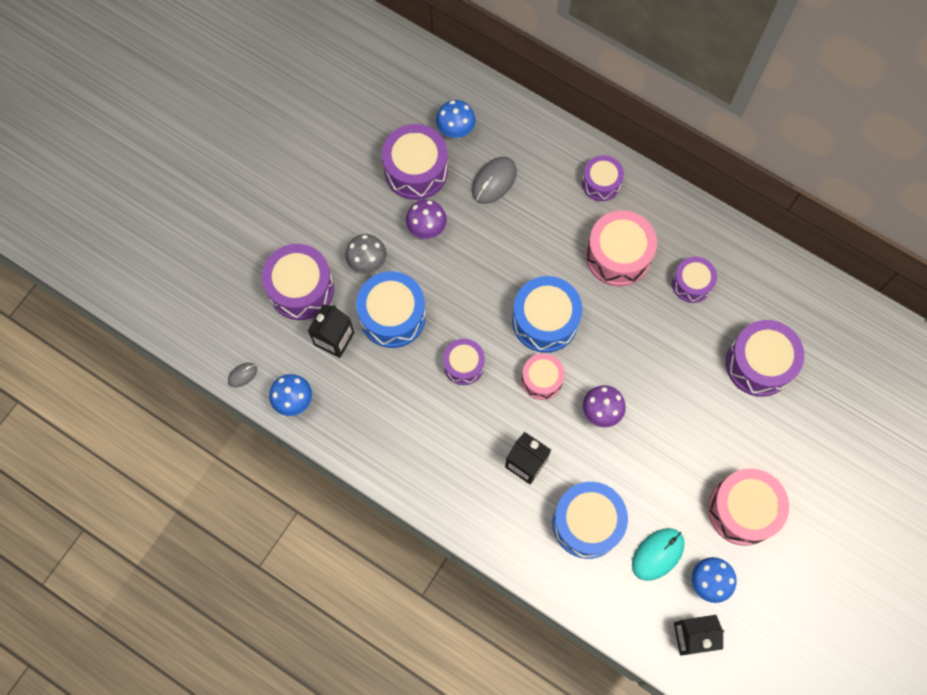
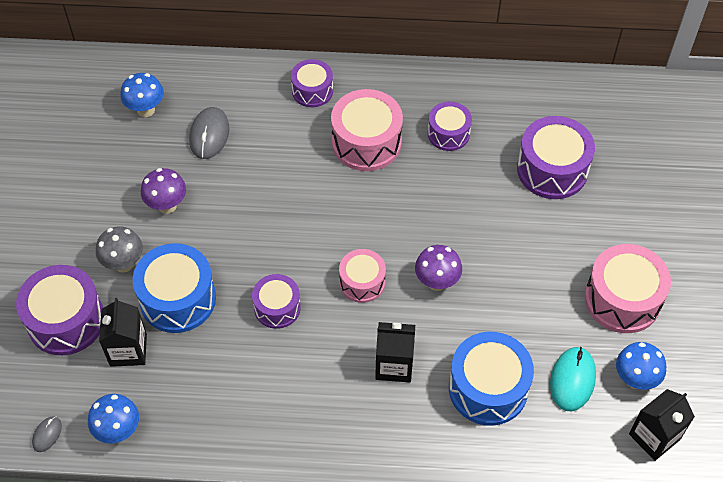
camera: 30 degrees left, 15 degrees down
(416, 170) = (126, 160): purple drum -> none
(545, 321) = (333, 229): blue drum -> none

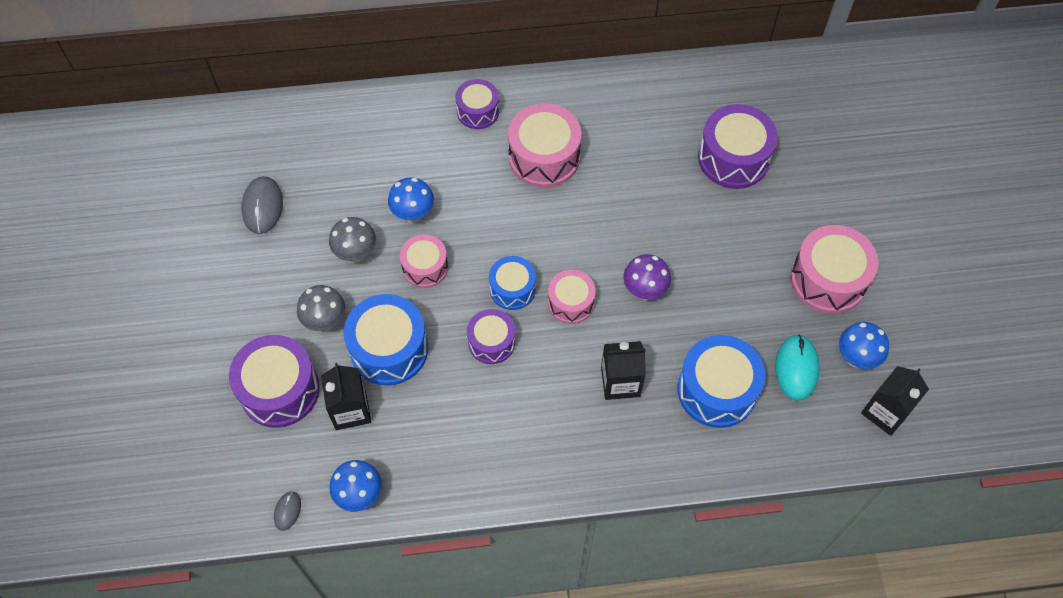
camera: 10 degrees left, 5 degrees up
(146, 110) = (311, 156): blue mushroom -> blue mushroom (413, 214)
(167, 205) = (356, 254): purple mushroom -> grey mushroom
(209, 135) = (383, 173): grey mouse -> grey mouse (262, 206)
(229, 228) = (425, 267): none -> pink drum
(308, 261) = (512, 289): none -> blue drum
(448, 133) = (624, 136): purple drum -> none

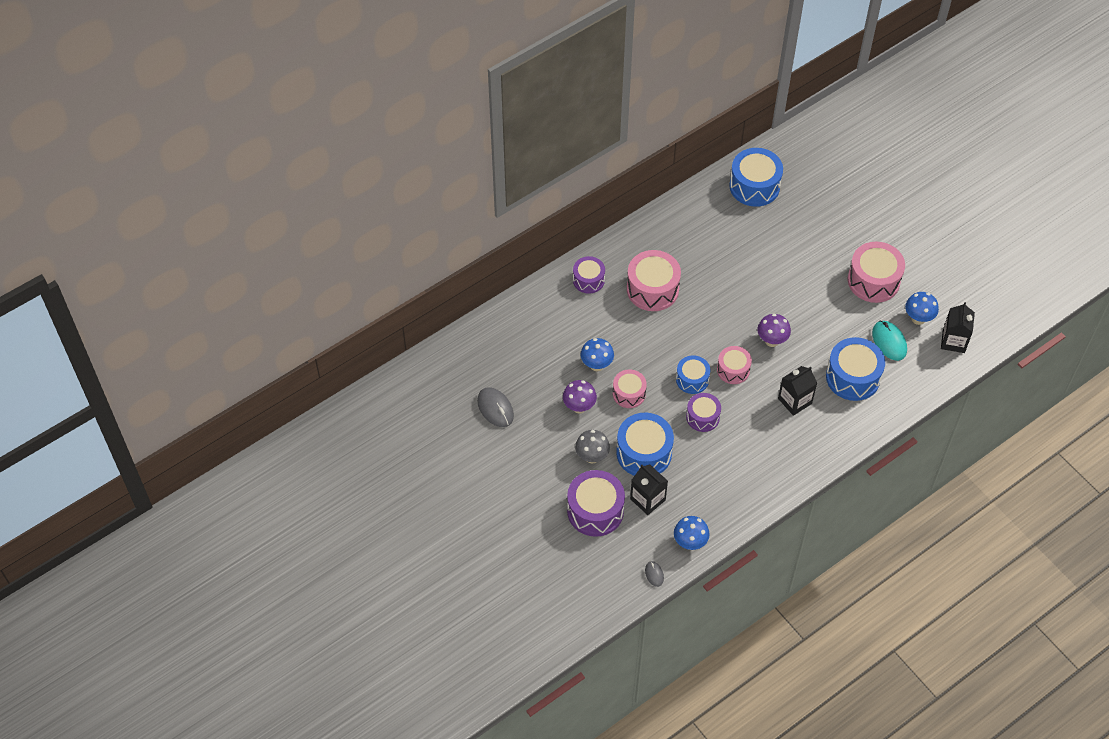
camera: 30 degrees left, 5 degrees down
(356, 254) = (579, 407): grey mushroom -> purple mushroom
(733, 158) = (769, 233): purple drum -> none
(753, 94) = (754, 186): none -> blue drum

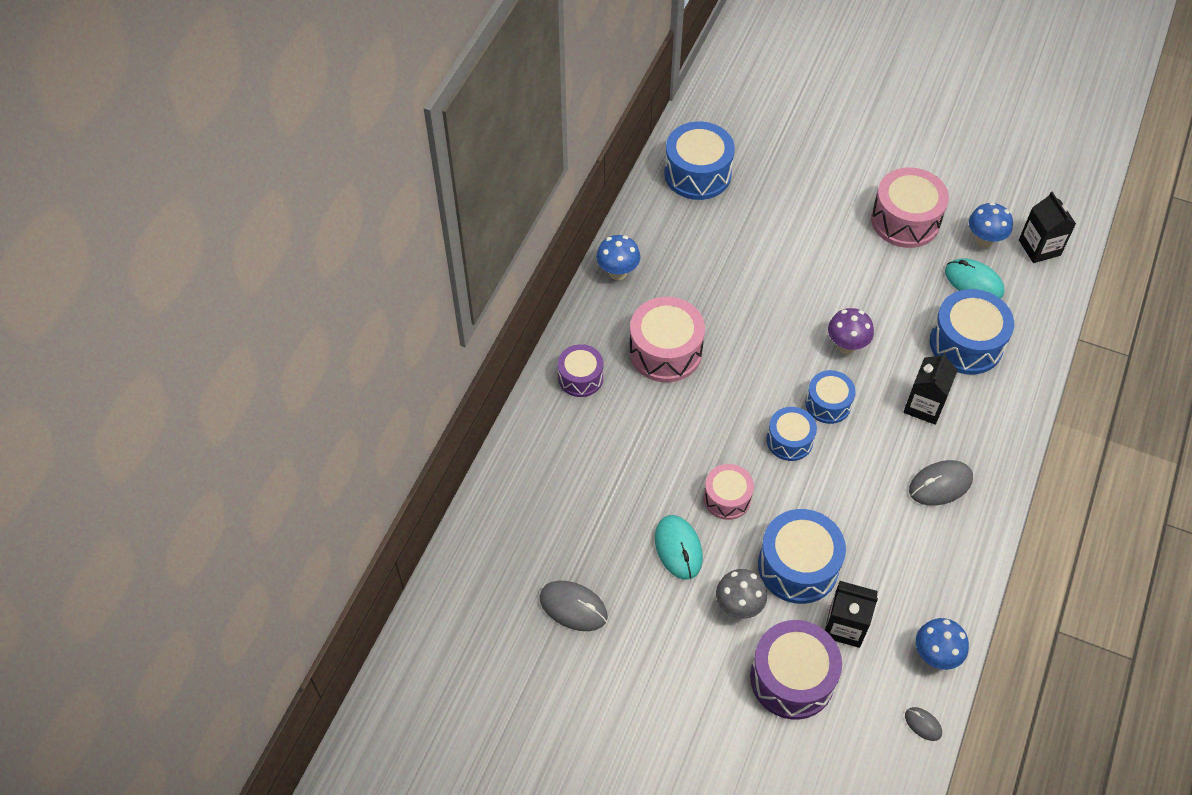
camera: 30 degrees left, 0 degrees up
(579, 407) = (678, 548): purple mushroom -> turquoise mouse
(596, 365) = (663, 481): blue mushroom -> blue mushroom (618, 272)
(702, 417) = (835, 482): purple drum -> none
(733, 370) = (828, 404): pink drum -> blue drum
(768, 451) = (940, 484): none -> grey mouse

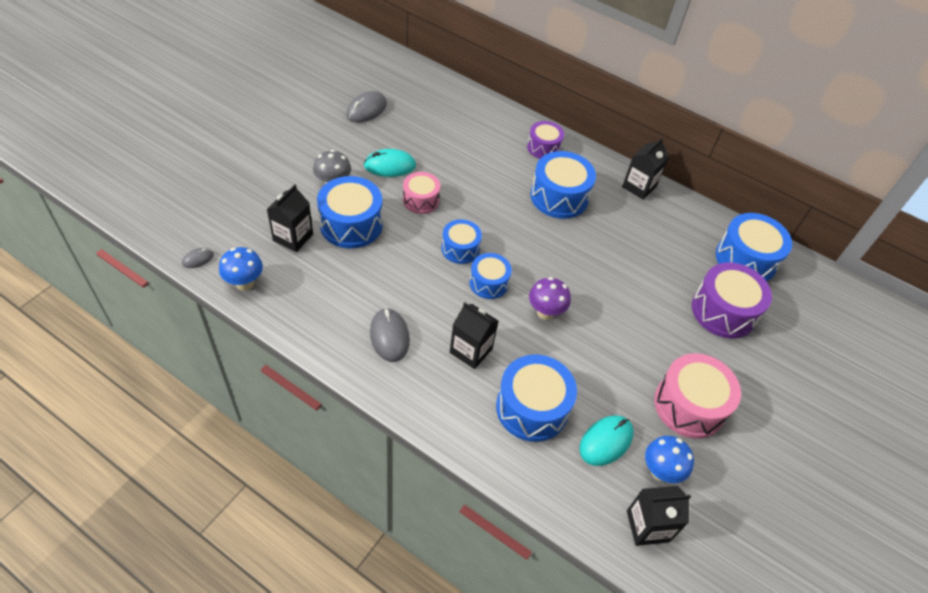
camera: 95 degrees right, 5 degrees down
(618, 272) = (639, 187): blue mushroom -> black carton
(665, 351) = (559, 197): pink drum -> blue drum
(792, 678) = (268, 198): purple drum -> purple drum (723, 311)

